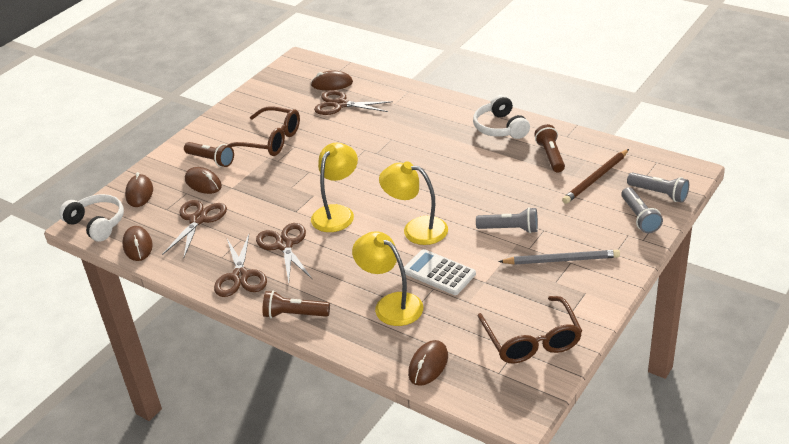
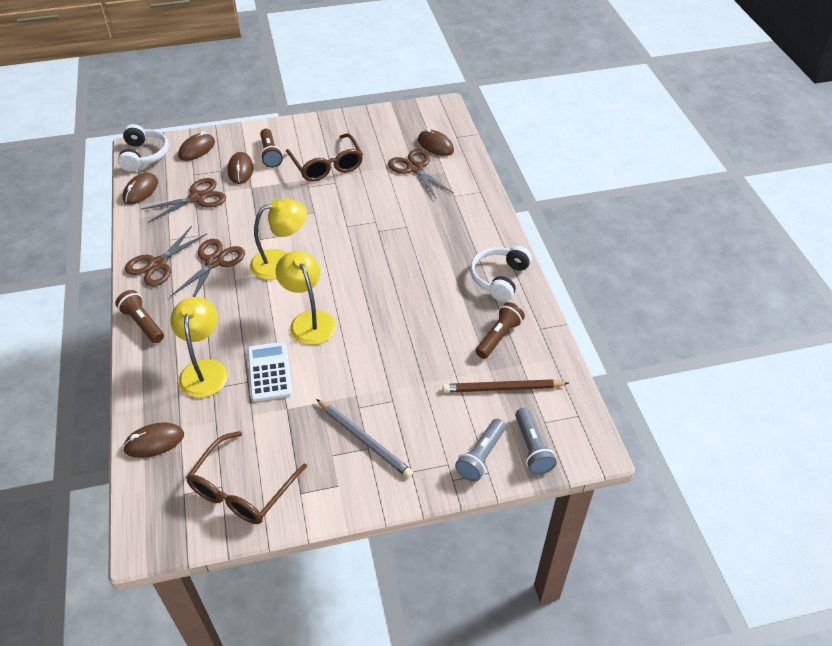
camera: 40 degrees right, 10 degrees up
(510, 229) = (370, 378): grey flashlight -> none

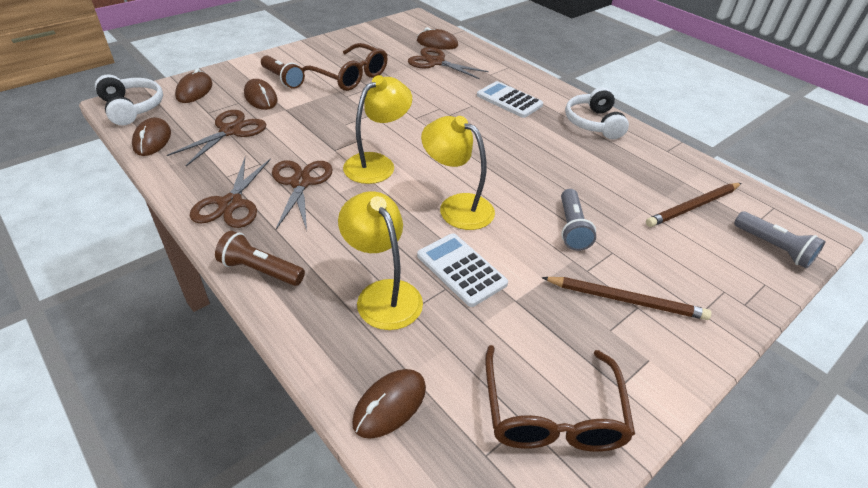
camera: 30 degrees left, 5 degrees down
(364, 440) = (626, 300): grey pencil -> brown pencil
(444, 230) = (509, 100): none -> white calculator
(481, 456) = (744, 272): grey flashlight -> grey flashlight (572, 228)
(498, 336) = (643, 167): brown flashlight -> none

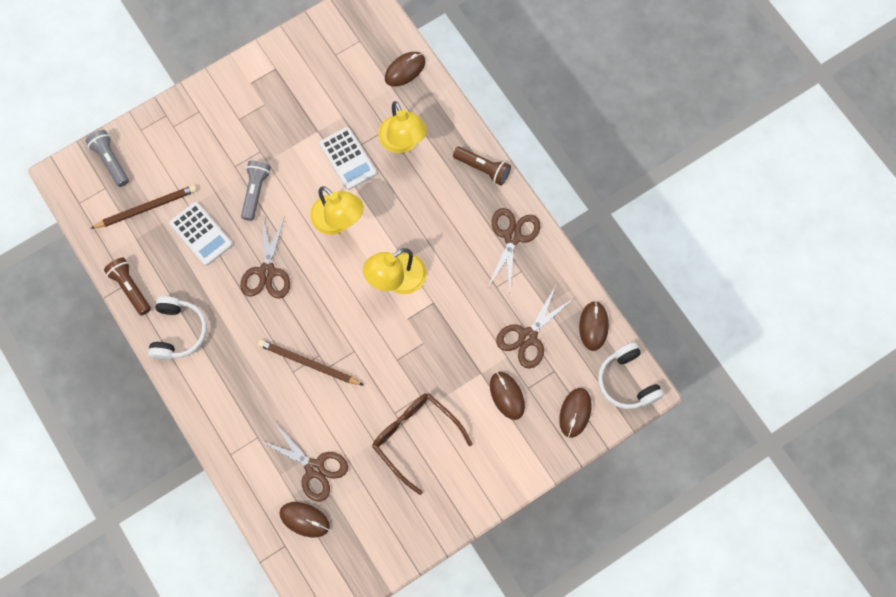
camera: 170 degrees left, 30 degrees up
(283, 79) = (487, 434): brown flashlight -> brown flashlight (130, 288)
(300, 183) = (461, 258): brown scissors -> brown scissors (267, 272)
(509, 100) = (251, 379): white calculator -> white calculator (201, 234)
(552, 414) = (319, 57): brown glasses -> none
(626, 300) = (244, 125): brown pencil -> brown pencil (308, 363)

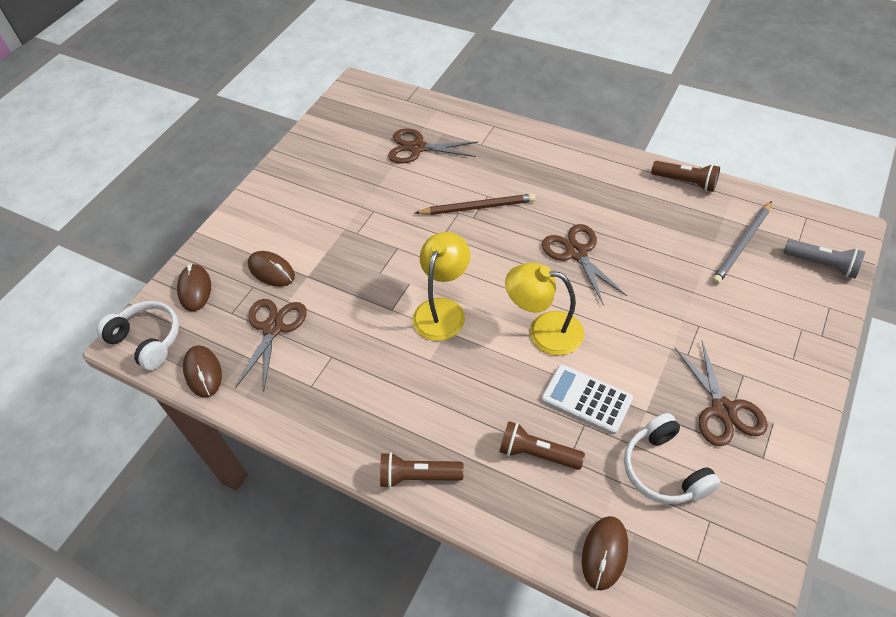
camera: 155 degrees right, 20 degrees down
(146, 208) = (742, 245): brown pencil -> grey pencil
(178, 332) = (612, 174): white headphones -> white headphones (664, 469)
(201, 234) = (669, 251): white calculator -> none
(255, 191) = (654, 313): grey flashlight -> none
(304, 519) = (402, 118): brown mouse -> none
(403, 142) = (537, 453): yellow lamp -> brown flashlight
(415, 437) = (343, 203): brown glasses -> none
(512, 236) = (339, 416): brown scissors -> brown scissors (723, 409)

